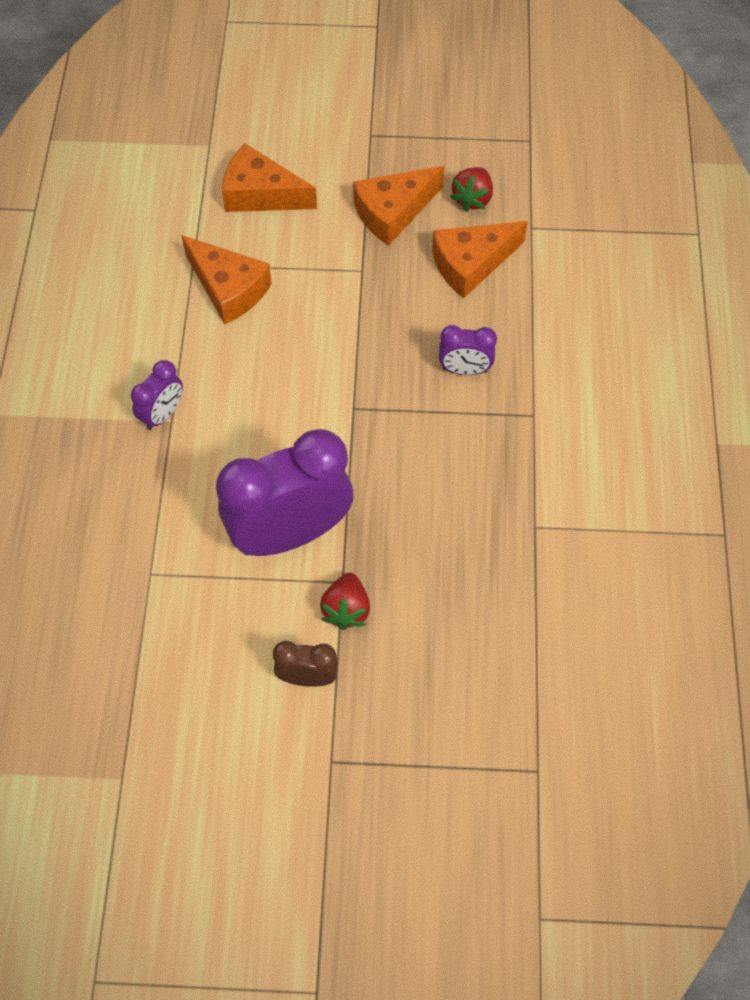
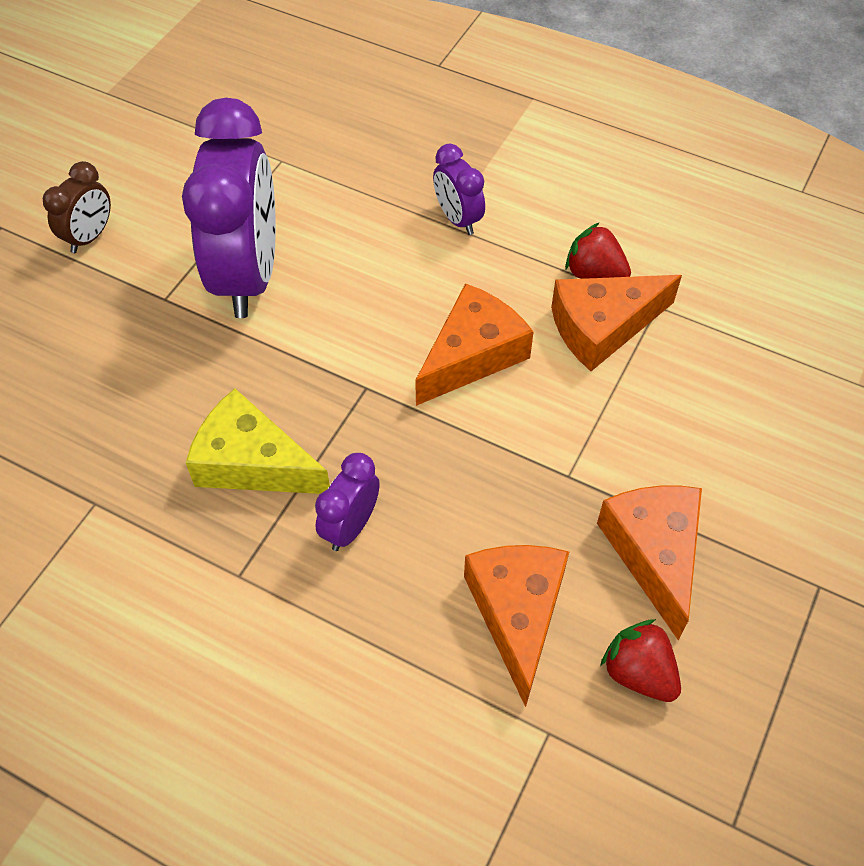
camera: 115 degrees right, 5 degrees down
(261, 194) = (747, 410): orange cheese -> orange cheese (472, 355)
(346, 609) = (133, 290): red strawberry -> red strawberry (594, 274)
(451, 447) = (252, 462): none -> yellow cheese

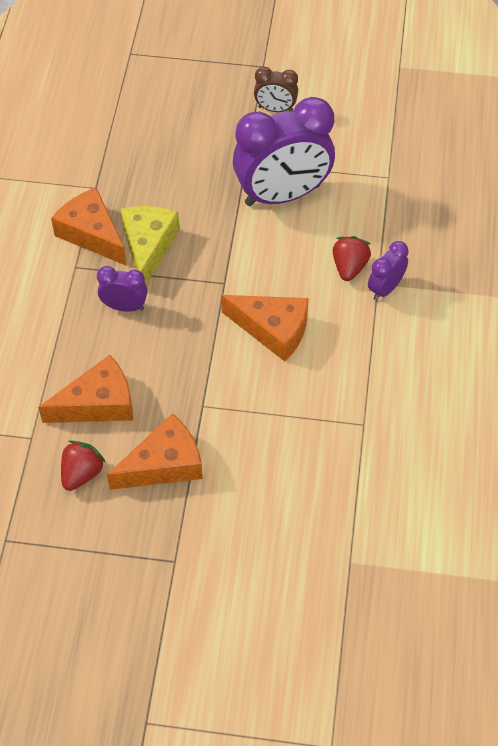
camera: 70 degrees right, 0 degrees up
(594, 274) = (374, 380): red strawberry -> red strawberry (349, 267)
(602, 327) = (329, 396): orange cheese -> orange cheese (92, 234)

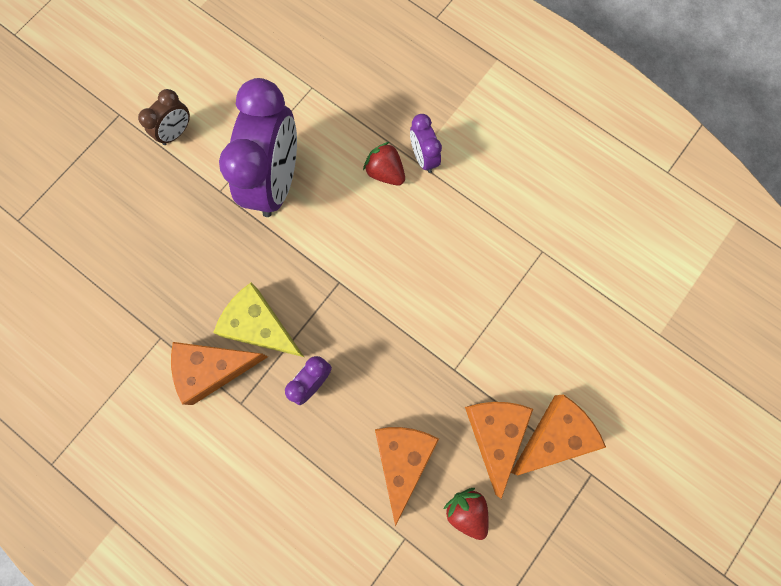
camera: 60 degrees left, 20 degrees up
(273, 330) = (412, 269): orange cheese -> orange cheese (555, 436)

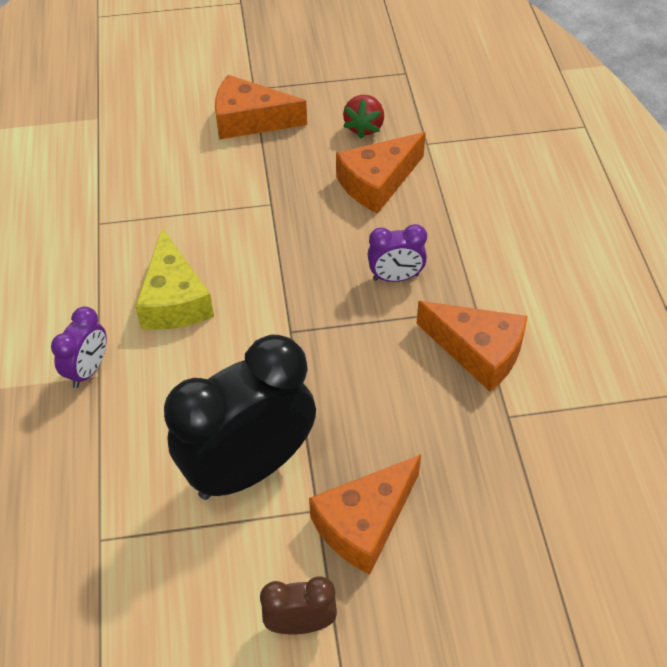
camera: 135 degrees left, 25 degrees down
(259, 326) = (400, 352): yellow cheese -> yellow cheese (174, 299)
(276, 181) = (249, 469): purple clock -> black clock
(385, 172) = (138, 387): red strawberry -> none
(495, 434) = (290, 149): orange cheese -> orange cheese (364, 523)

